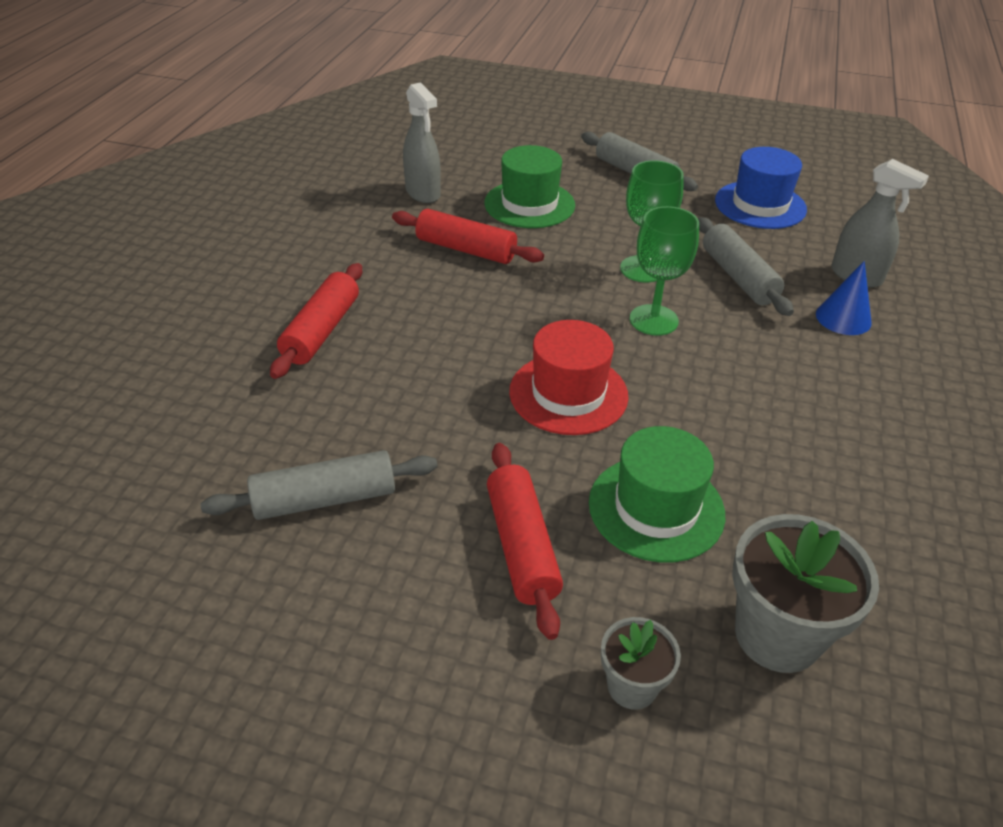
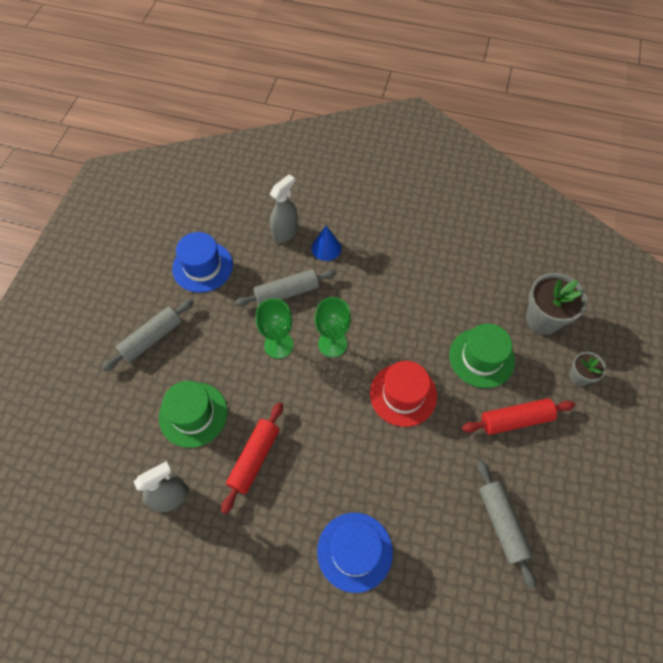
camera: 90 degrees left, 20 degrees up
(322, 331) = (354, 551): red rolling pin -> blue hat

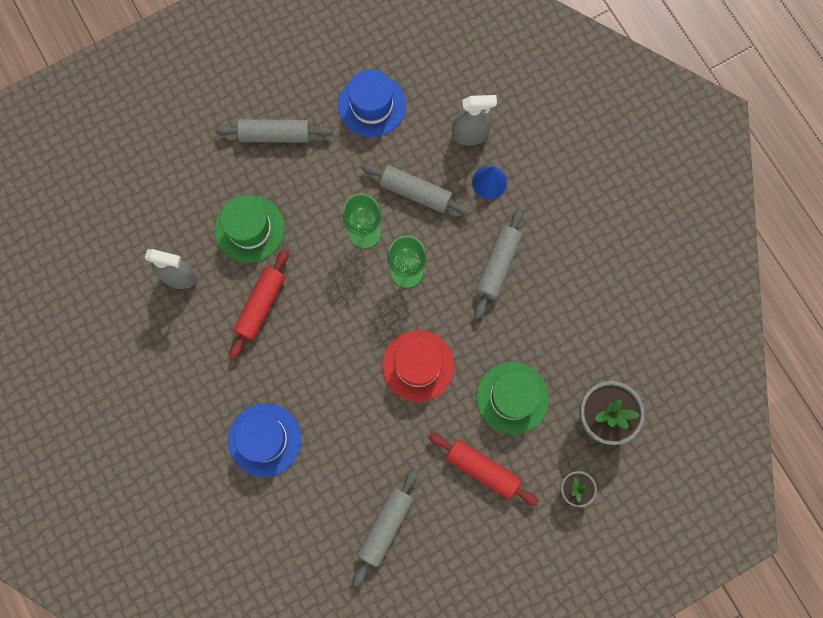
camera: 45 degrees right, 15 degrees up
(254, 458) = (261, 305): red rolling pin -> red rolling pin turned 45 degrees counterclockwise
(384, 289) = (497, 265): none -> grey rolling pin

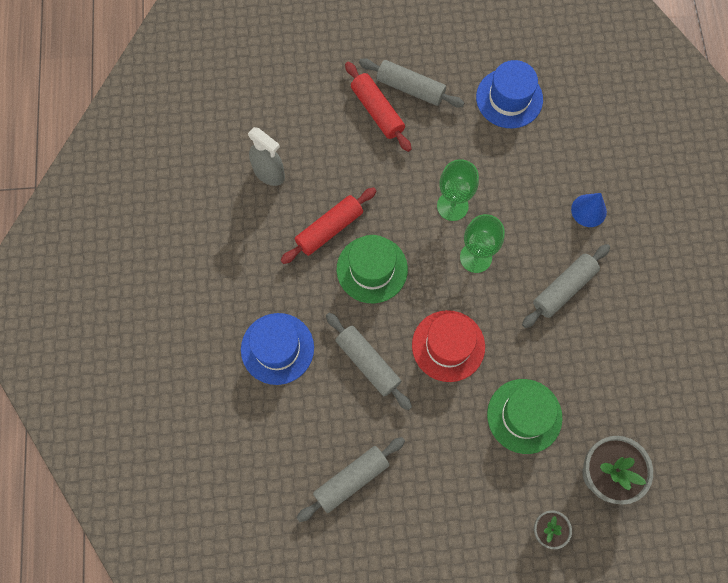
camera: 25 degrees right, 5 degrees down
(249, 228) = (350, 158): green hat -> green hat (372, 269)
(415, 193) = (515, 191): grey rolling pin -> grey rolling pin (367, 363)
(470, 135) = (589, 161): grey spray bottle -> none
(482, 469) = (466, 469): red rolling pin -> red rolling pin (377, 111)

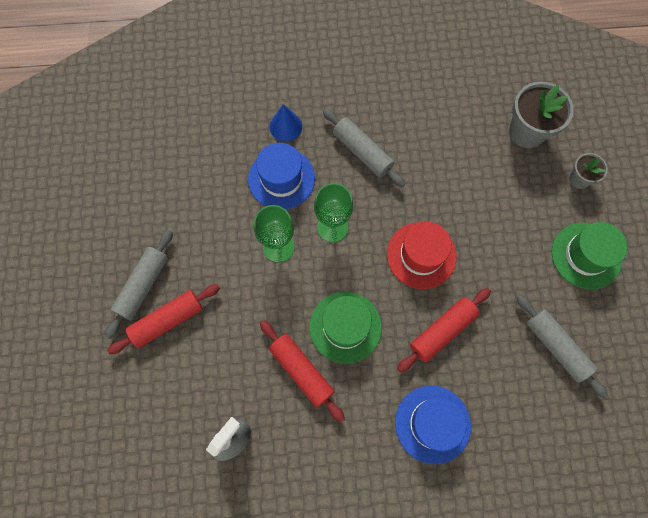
camera: 90 degrees left, 0 degrees up
(367, 363) = (442, 331): grey rolling pin -> red rolling pin
(509, 98) = (163, 189): blue hat -> blue hat (281, 178)
(524, 416) = (482, 191): green hat -> green hat (586, 255)

